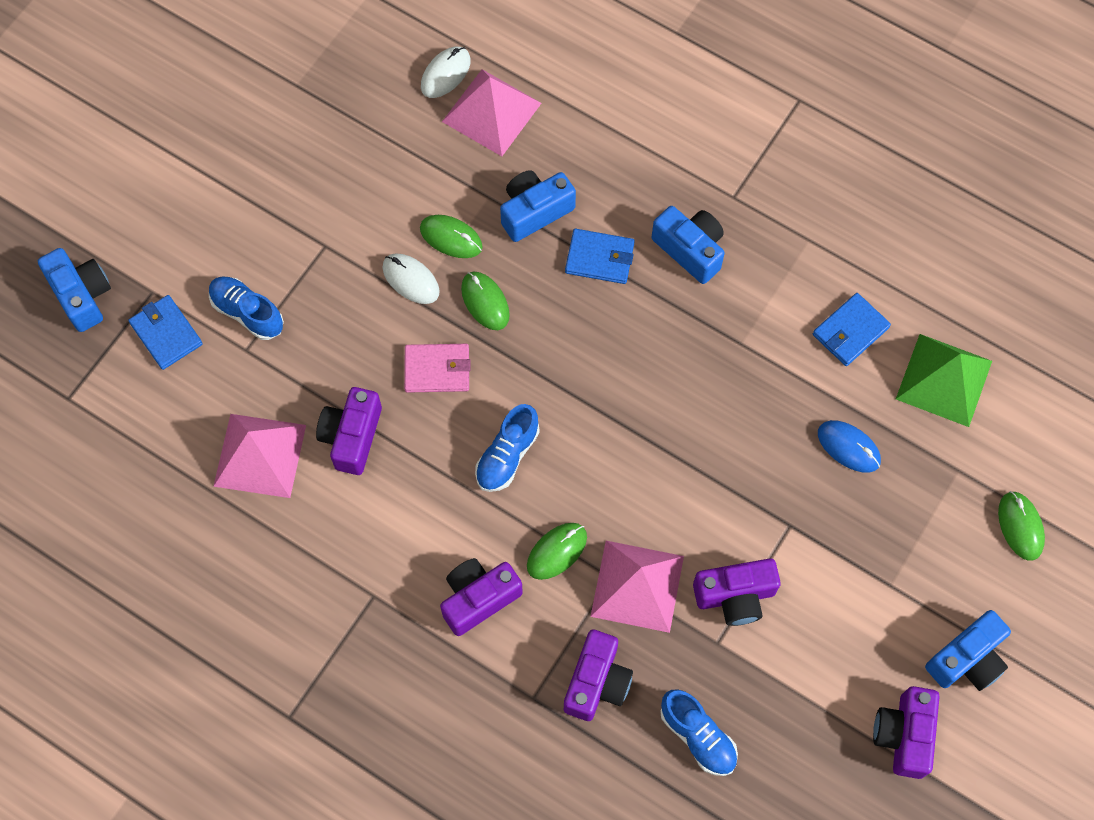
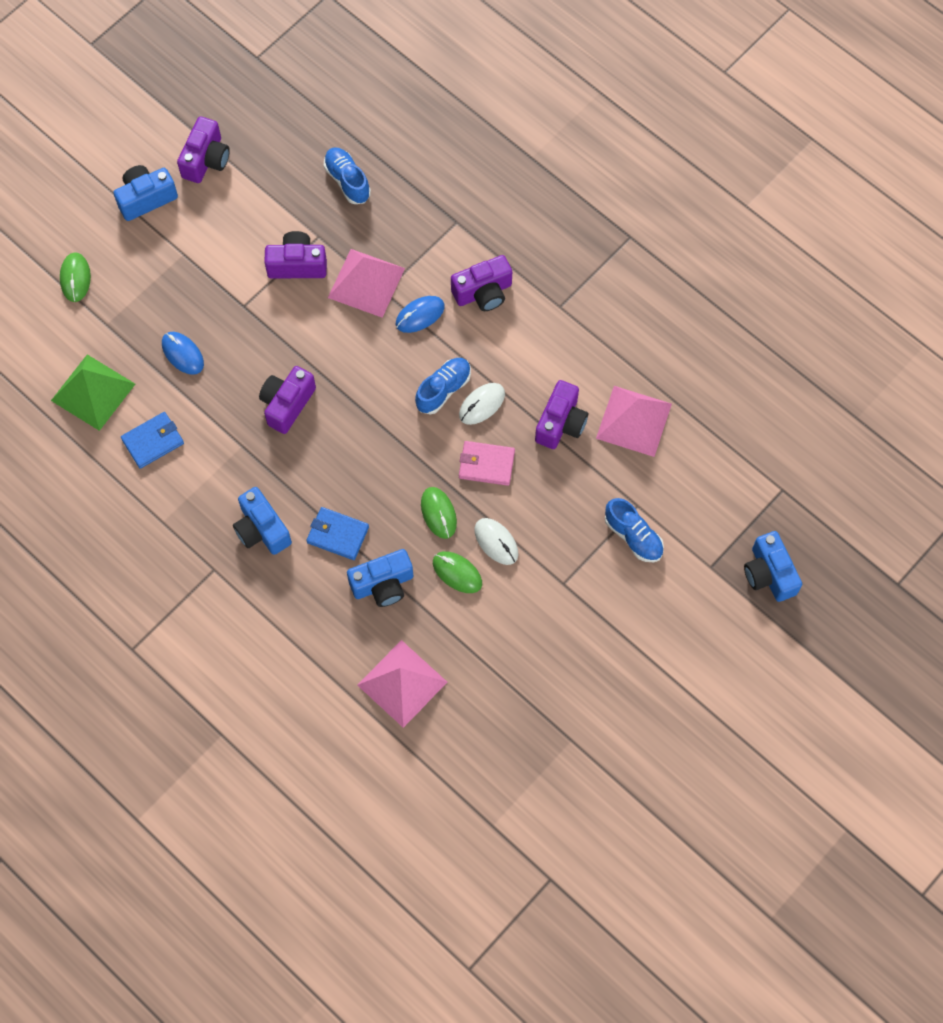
camera: 170 degrees left, 0 degrees up
(166, 334) = (701, 529): blue wallet -> none
(445, 74) = (436, 728): white mouse -> white mouse (482, 404)
(557, 551) = (420, 315): green mouse -> blue mouse
(597, 682) = (409, 225): purple camera -> purple camera (287, 404)

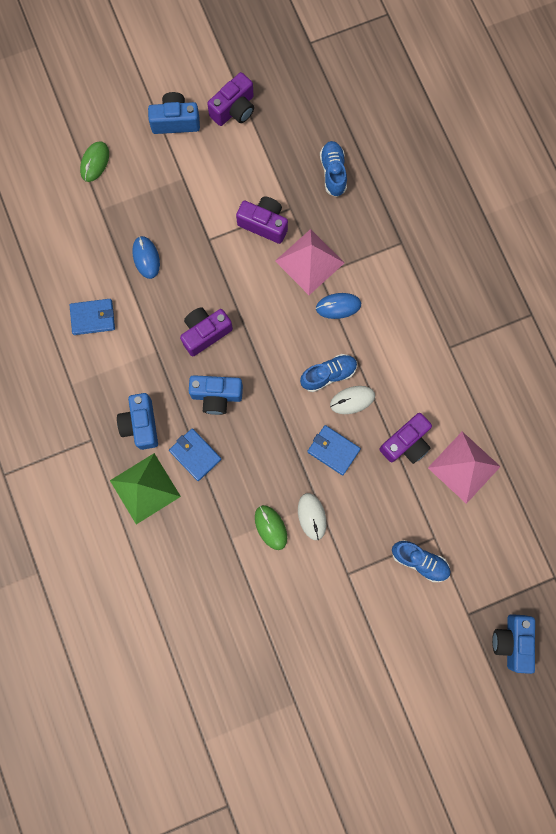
camera: 25 degrees right, 10 degrees up
(93, 392) = (67, 258): green pyramid -> green pyramid (145, 488)
(383, 584) = (211, 510): blue camera -> blue camera (216, 396)
(402, 683) = (188, 596): pink pyramid -> none
(438, 513) = (279, 473): green mouse -> none
(483, 292) = (395, 309): purple camera -> none
(486, 464) = (333, 450): pink wallet -> blue wallet
(633, 536) = (419, 561): blue shoe -> blue shoe turned 45 degrees counterclockwise

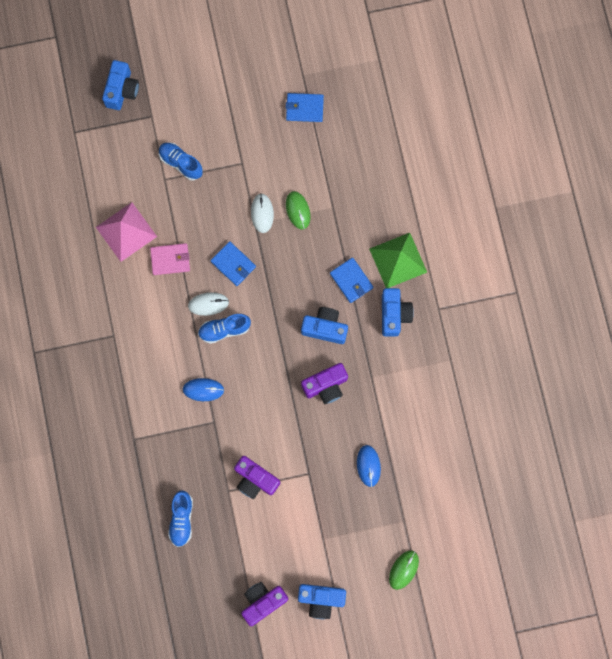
camera: 170 degrees left, 0 degrees up
(93, 317) = (424, 417): blue wallet -> blue wallet (304, 108)
(309, 261) = (220, 436): pink pyramid -> none
(406, 443) = (170, 260): purple camera -> pink wallet

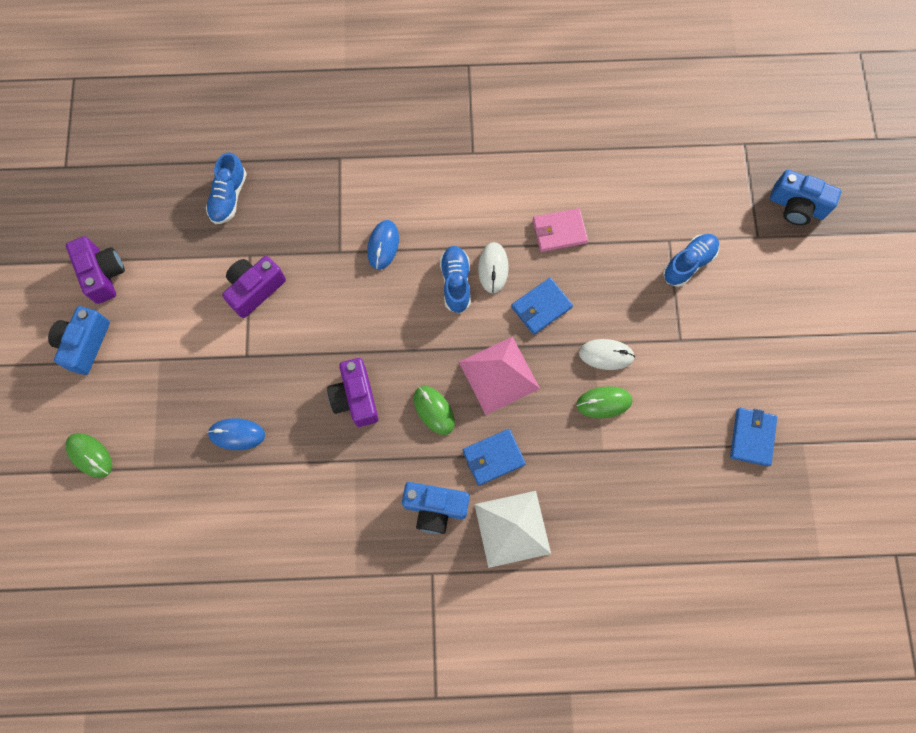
camera: 100 degrees right, 5 degrees down
(126, 231) = (604, 185): pink pyramid -> pink pyramid (499, 375)
(170, 260) = (559, 231): pink wallet -> pink wallet turned 75 degrees clockwise
(181, 519) = (229, 197): blue shoe -> blue shoe turned 90 degrees counterclockwise
(325, 328) = (434, 410): blue camera -> green mouse
(398, 260) = (512, 529): green pyramid -> white pyramid

